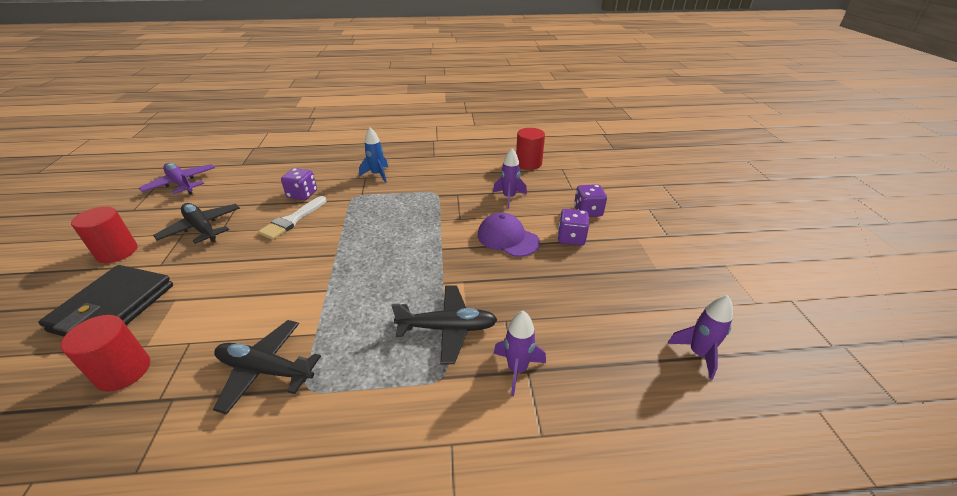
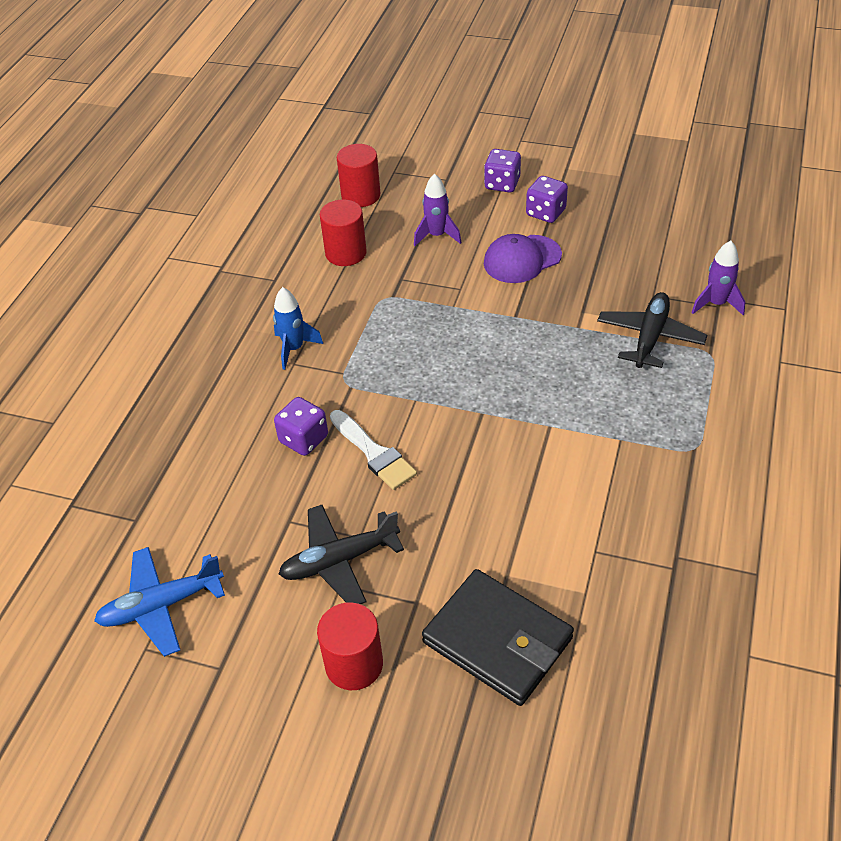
camera: 65 degrees left, 10 degrees up
(123, 371) = (622, 607): red cylinder -> red cylinder (346, 253)
(182, 184) = (161, 605): purple plane -> blue plane
(265, 370) = (660, 481): black plane -> none
(698, 354) = (733, 196): purple rocket -> none

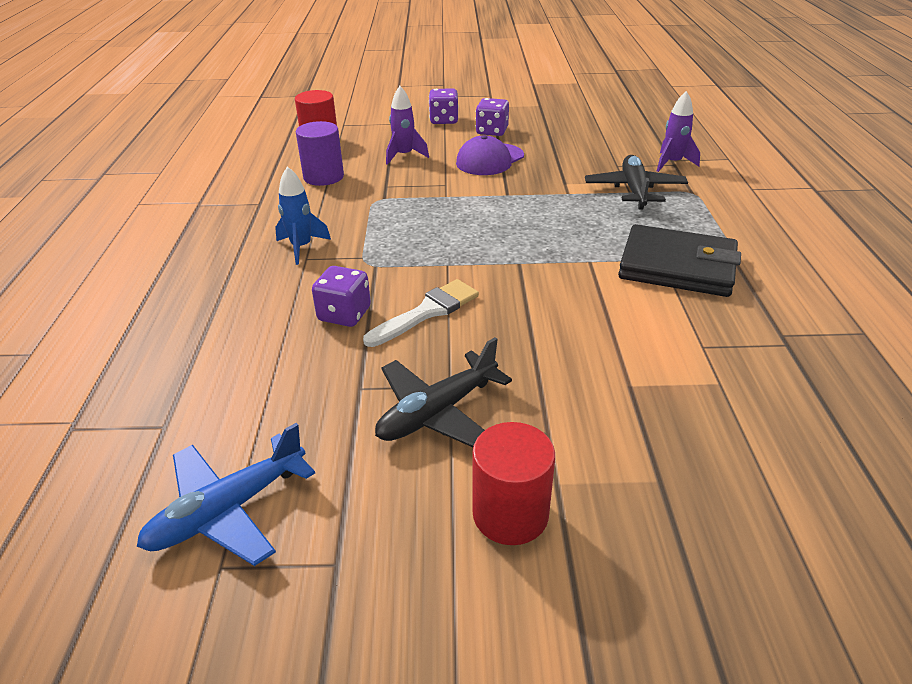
camera: 20 degrees left, 10 degrees down
(346, 253) = (323, 177): red cylinder -> purple cylinder
(374, 453) = (427, 312): white brush -> white brush turned 75 degrees counterclockwise
(497, 640) = (660, 447): black wallet -> black wallet (677, 266)

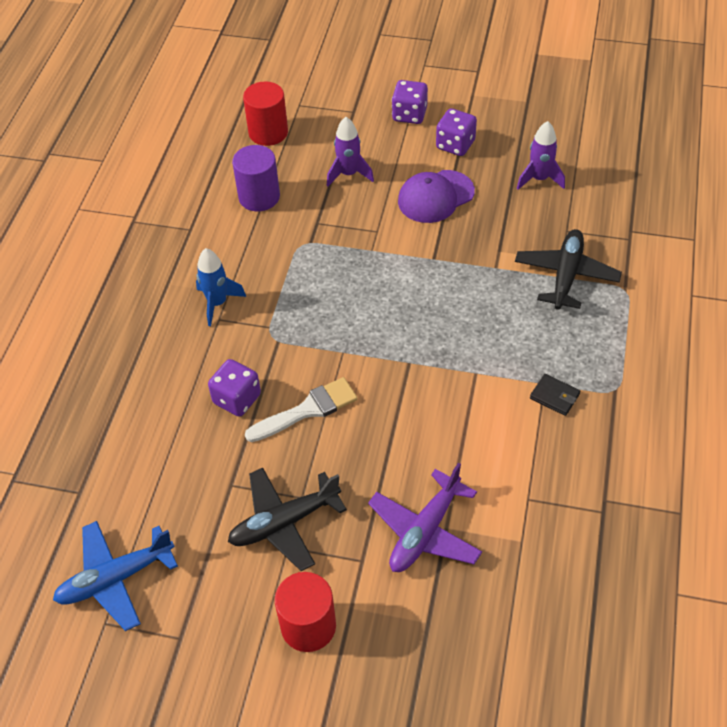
camera: 15 degrees right, 15 degrees up
(607, 392) = (425, 531): none -> purple plane
(672, 163) = (628, 237): purple rocket -> purple rocket (539, 179)
(677, 266) = (554, 396): black wallet -> black wallet, size x0.40

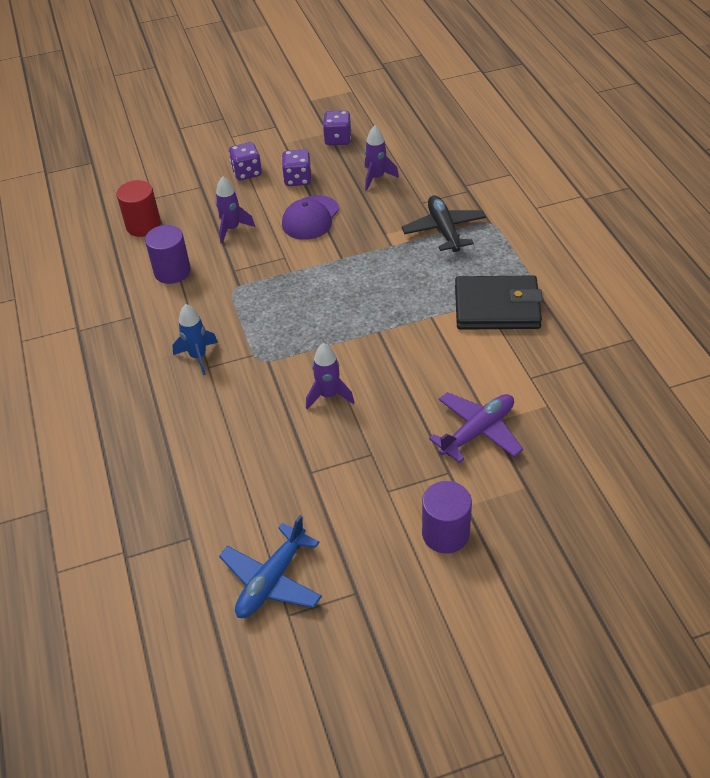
camera: 30 degrees left, 5 degrees down
(237, 399) = (268, 413): purple dice -> purple dice (338, 139)
(284, 522) = (372, 476): black plane -> none
(307, 410) = (329, 395): white brush -> purple rocket
(308, 626) = (445, 533): red cylinder -> purple cylinder
(425, 531) = (478, 431): purple plane -> purple plane turned 135 degrees counterclockwise
(554, 396) = (497, 307): black wallet -> black wallet, size x2.50

